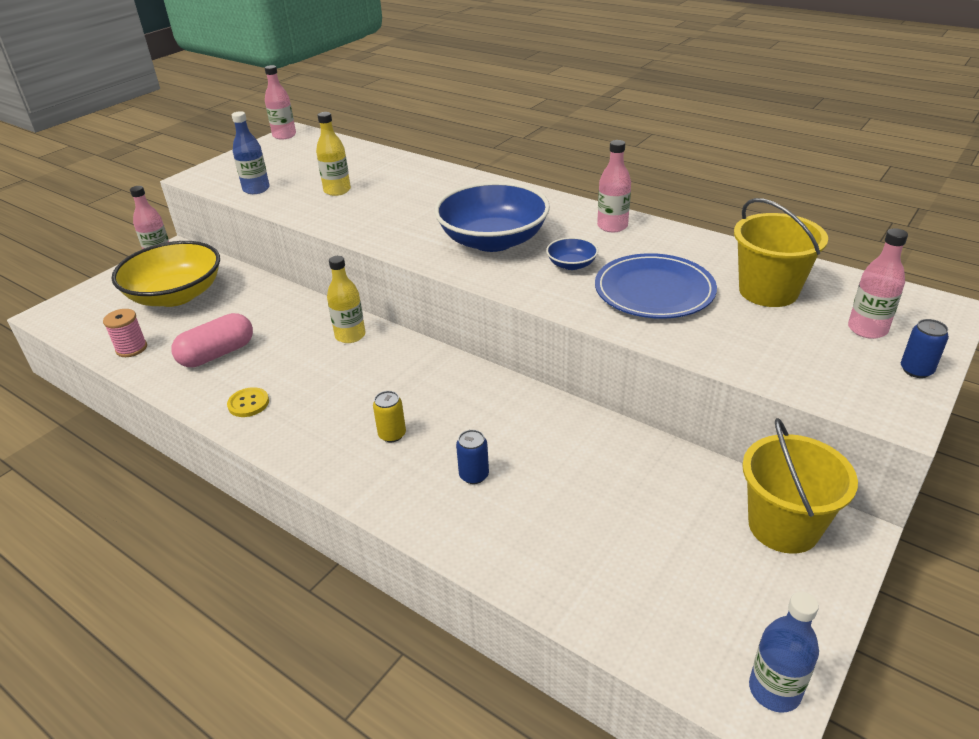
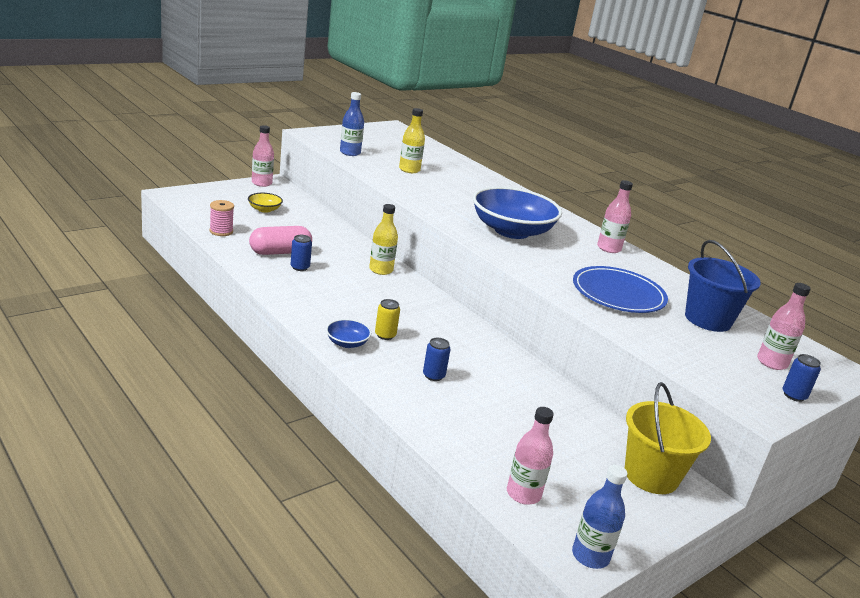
camera: 10 degrees right, 10 degrees down
(176, 295) = (264, 209): yellow bowl -> yellow bowl, size x0.43
(248, 403) = (290, 287): yellow button -> none
(250, 368) = (300, 267): none -> blue can
(284, 135) = (385, 126): pink bottle -> pink bottle (523, 494)
(571, 264) = (563, 261): blue bowl -> blue bowl (347, 343)
(768, 291) = (708, 319): yellow bucket -> blue bucket

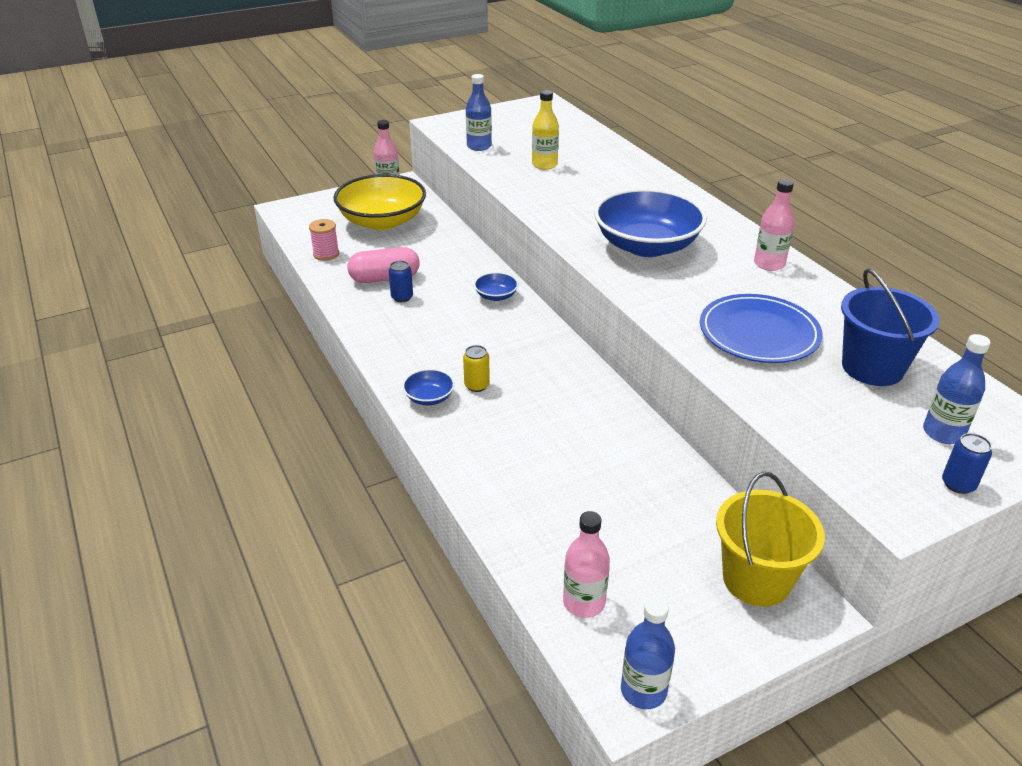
camera: 15 degrees right, 10 degrees up
(264, 209) = (382, 221): yellow bowl -> yellow bowl, size x2.32
(381, 270) = (496, 296): yellow bottle -> blue bowl
(433, 375) = (519, 440): blue can -> none
(772, 363) = (943, 433): pink bottle -> blue bottle

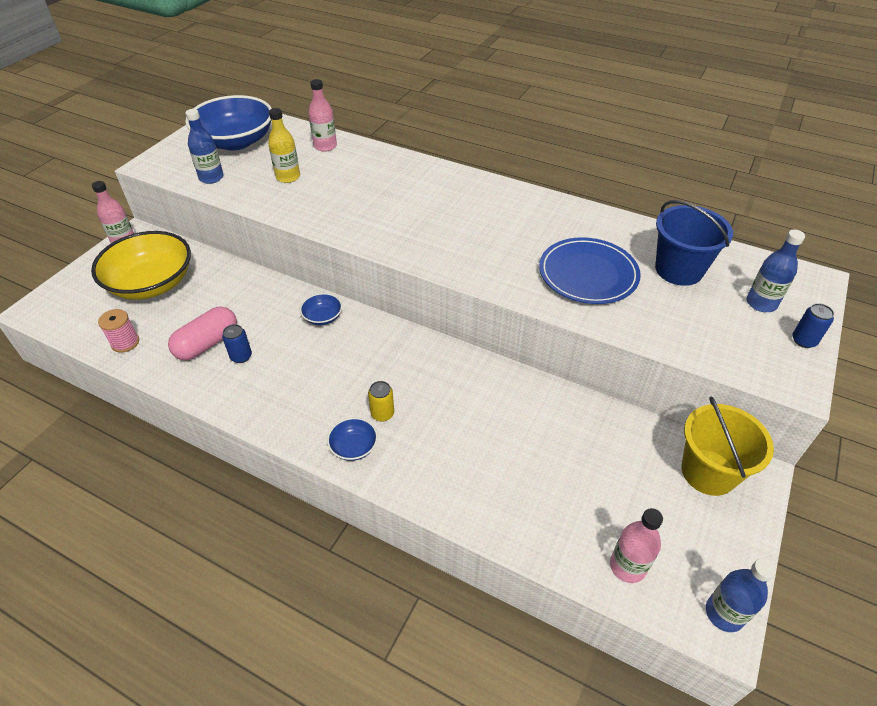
camera: 35 degrees left, 10 degrees up
(646, 246) = (441, 227): blue bowl -> blue bowl (236, 141)
(769, 264) = (539, 208): pink bottle -> pink bottle (325, 146)

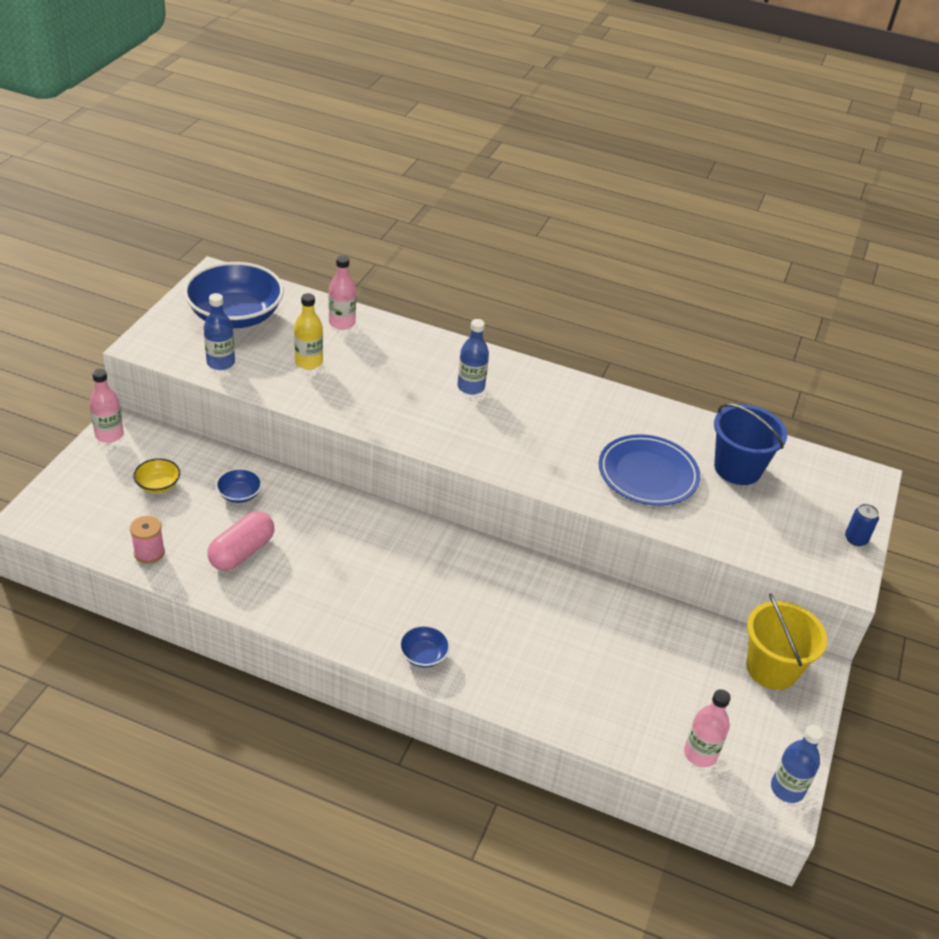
camera: 10 degrees left, 5 degrees down
(152, 283) = (158, 484): yellow bowl -> yellow bowl, size x0.43
(241, 356) = (283, 565): blue can -> none
(322, 317) = (362, 521): blue bowl -> blue bowl (239, 494)
(382, 414) = (446, 621): yellow can -> none
(761, 303) = (817, 503): blue bottle -> blue bottle (471, 387)

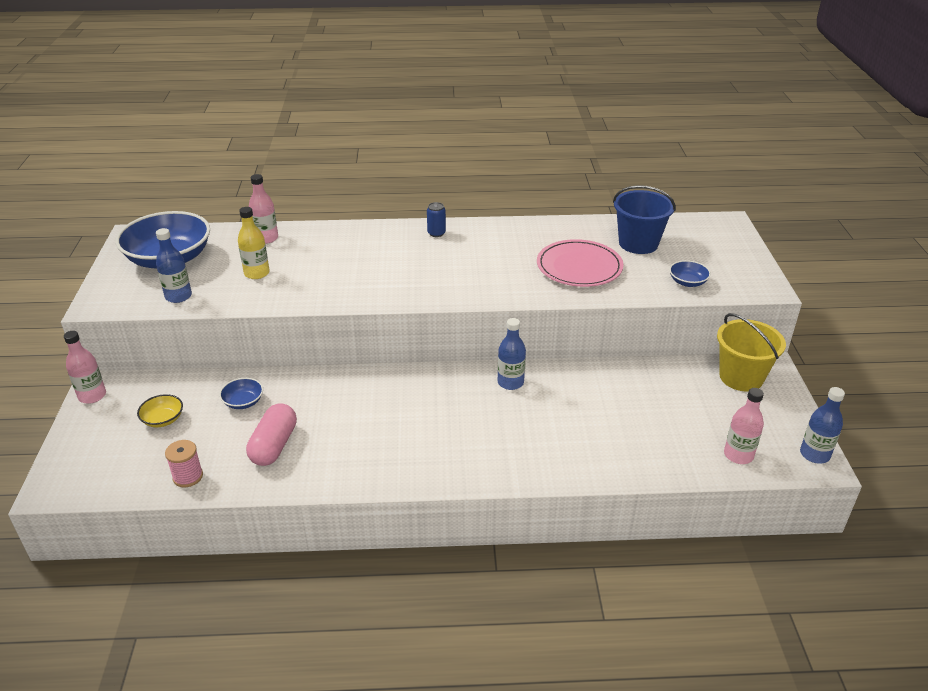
camera: 20 degrees left, 5 degrees down
(423, 655) = (481, 467): blue bowl -> blue bowl (687, 282)
(471, 387) = (403, 251): blue bottle -> blue bottle (510, 382)
(648, 474) = (579, 267): blue plate -> pink plate
(856, 539) = (751, 261): blue can -> blue can (436, 233)

